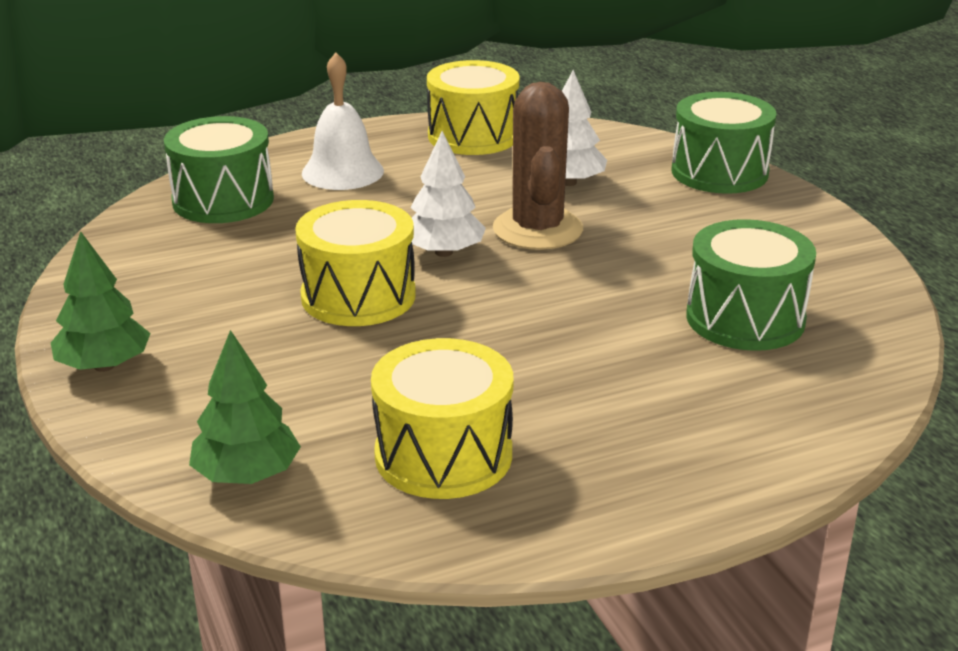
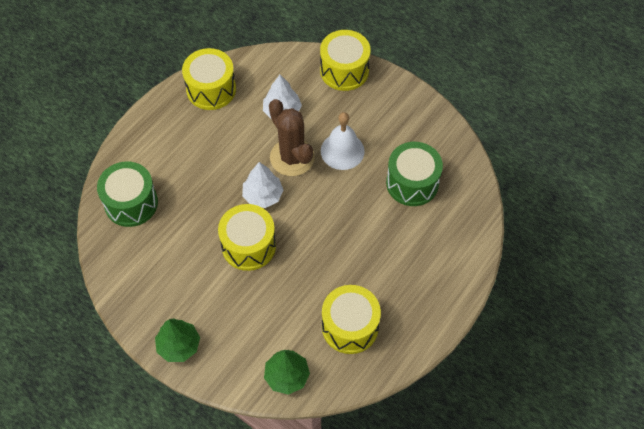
camera: 30 degrees left, 30 degrees up
(342, 172) = (170, 151): white bell -> white bell (342, 151)
(719, 172) = (344, 70): green drum -> yellow drum

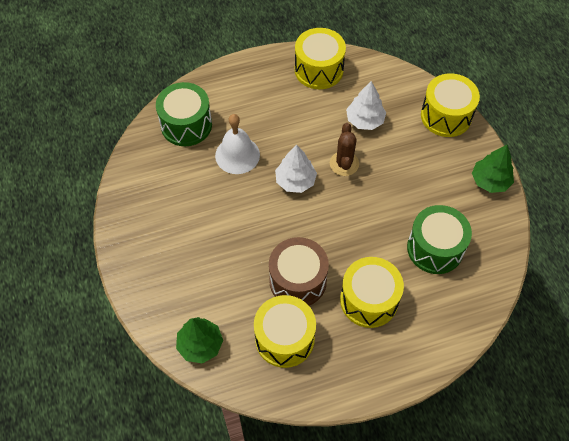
camera: 35 degrees right, 0 degrees up
(179, 345) = (135, 262): green tree -> green tree (490, 181)
(248, 246) = (252, 215): yellow drum -> yellow drum (369, 300)
(292, 157) = (344, 164): brown cactus -> brown cactus, size x0.65
(326, 275) = (298, 280): none -> brown drum
(342, 151) = (392, 183): white bell -> white bell (237, 155)

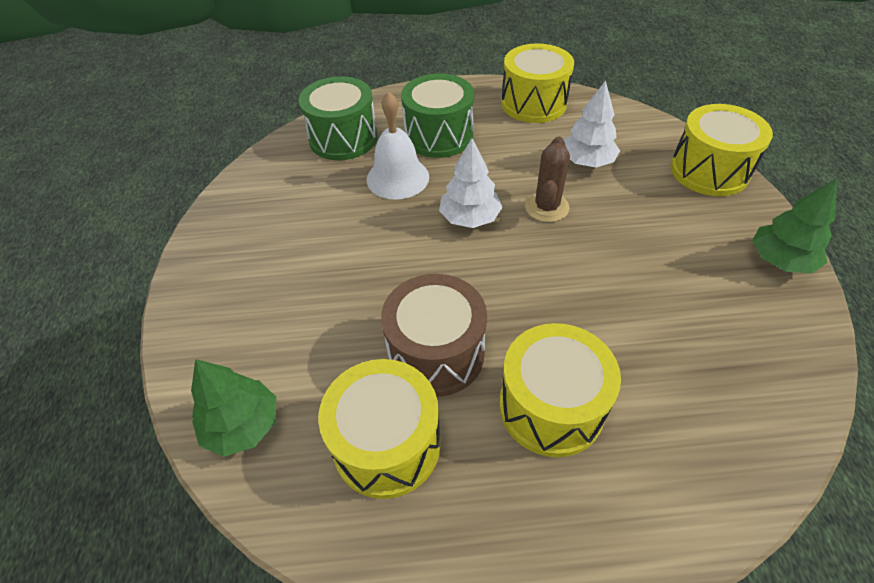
camera: 15 degrees right, 10 degrees down
(435, 248) = (680, 343): green drum -> green drum (439, 136)

